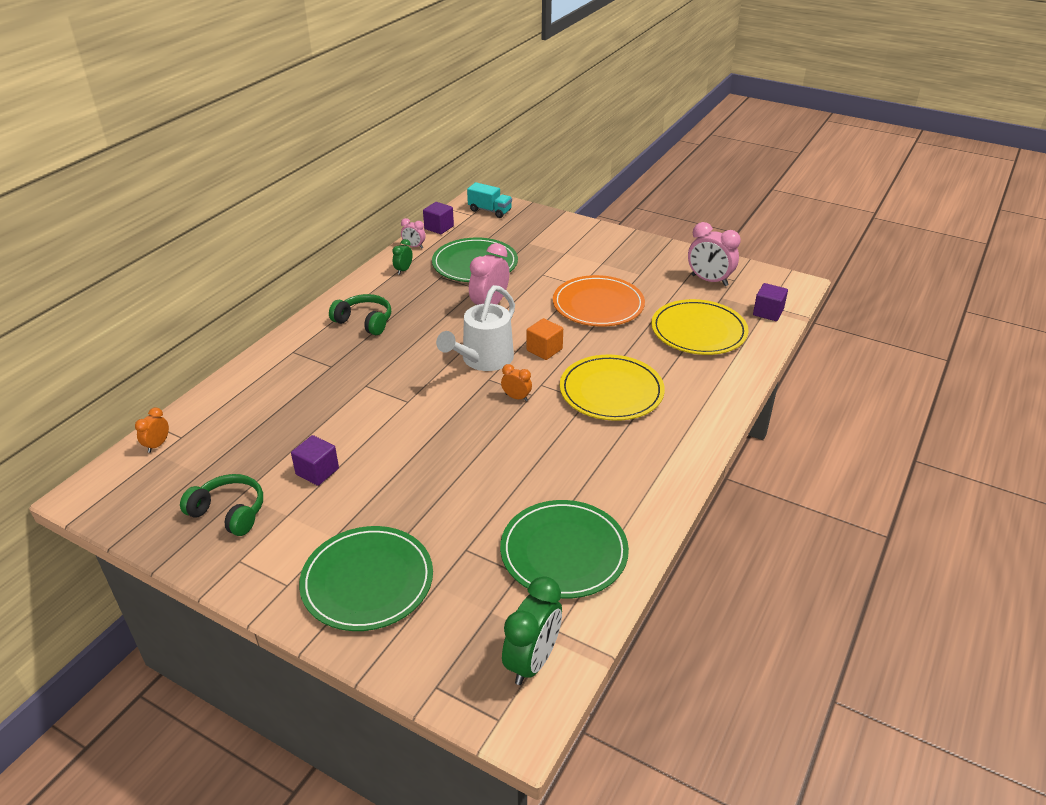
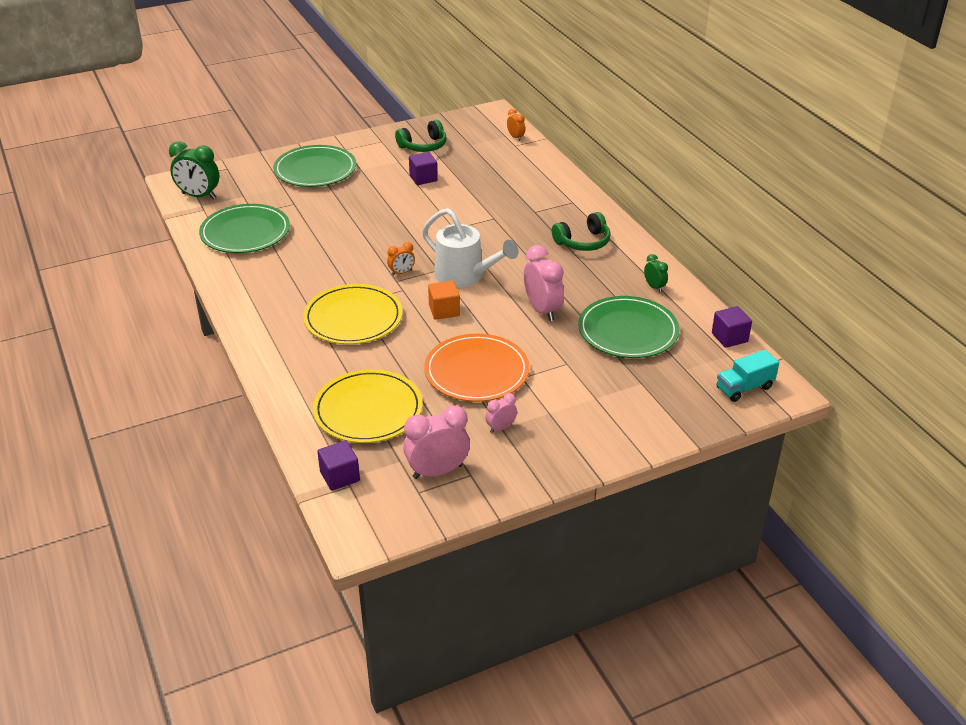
camera: 125 degrees right, 0 degrees up
(414, 246) = (698, 308): pink clock -> pink clock (501, 428)
(483, 360) = (465, 276): white watering can -> white watering can turned 150 degrees clockwise
(532, 661) = (199, 196): green clock -> green clock turned 45 degrees counterclockwise

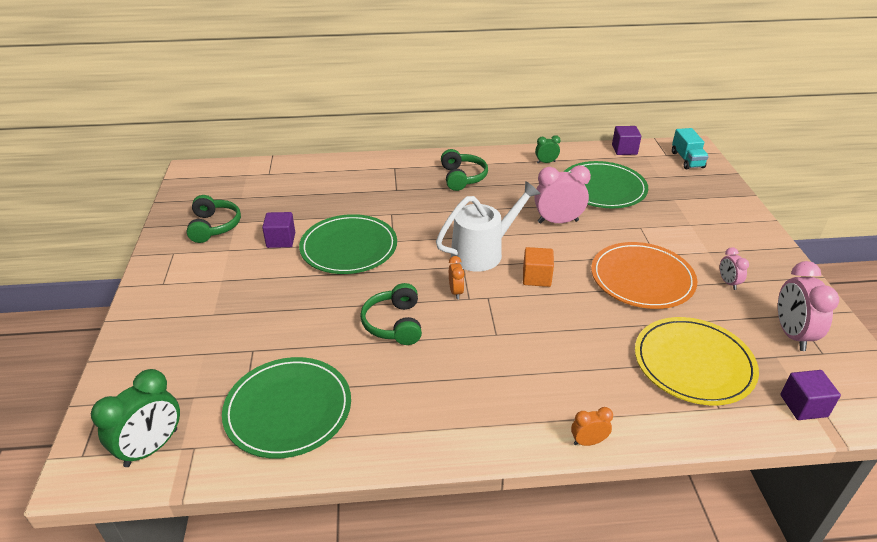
camera: 70 degrees left, 0 degrees up
(315, 170) = (188, 317): green plate -> green plate (349, 247)
(348, 253) = (394, 324): none -> green headphones
(353, 318) = (526, 344): yellow plate -> none
(515, 137) = (254, 170): orange clock -> orange clock (588, 441)

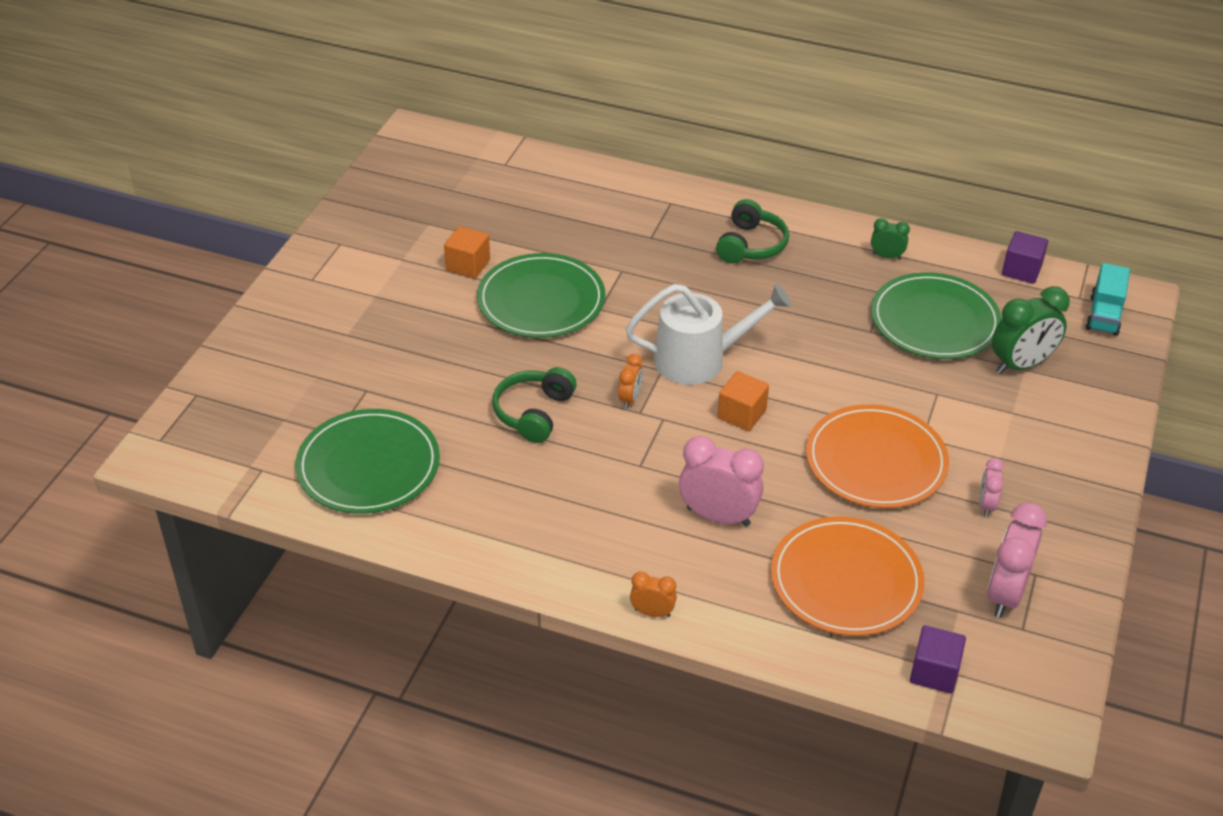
camera: 25 degrees right, 5 degrees up
(151, 448) = (223, 456): green clock -> green clock (1021, 365)
(214, 226) = (401, 222): green headphones -> none
(281, 240) = (468, 265): purple cube -> orange cube
(558, 221) = (830, 349): pink clock -> pink clock (718, 516)
(693, 363) = (846, 580): yellow plate -> orange plate

